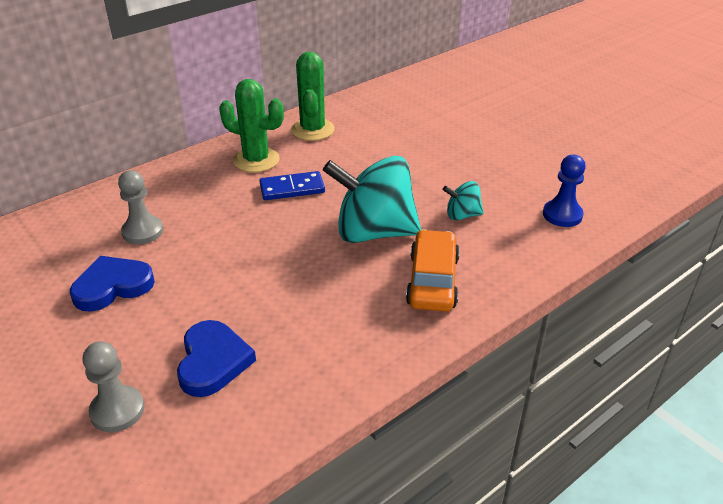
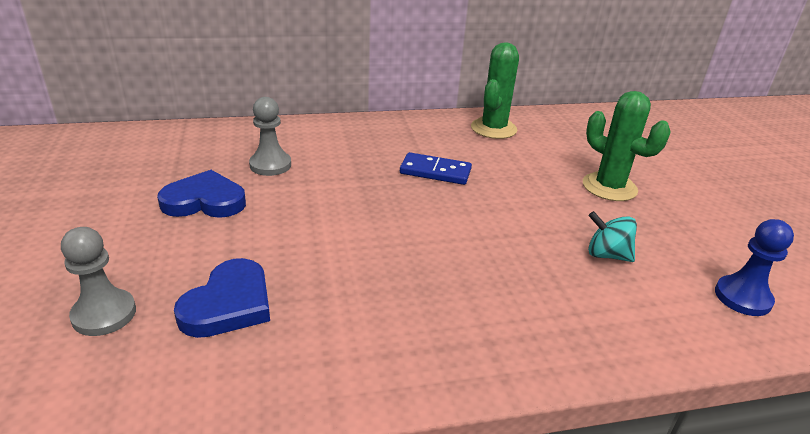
camera: 25 degrees right, 5 degrees down
(256, 160) = (419, 138): green cactus -> green cactus (609, 187)
(374, 232) = (491, 238): turquoise spinning top -> none
(432, 281) = (525, 313): orange car -> none

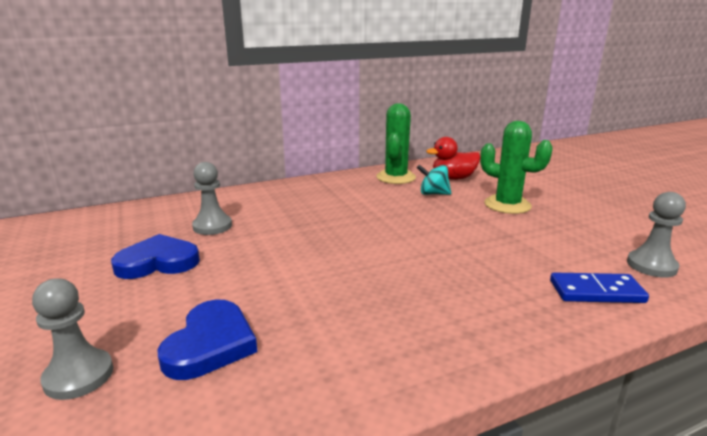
camera: 10 degrees left, 10 degrees down
(435, 171) = (361, 212): blue domino -> blue domino (596, 291)
(561, 139) = (453, 178): none -> red duck
(607, 255) = (531, 252): turquoise spinning top -> turquoise spinning top (433, 194)
(742, 297) = (651, 265): blue pawn -> grey pawn

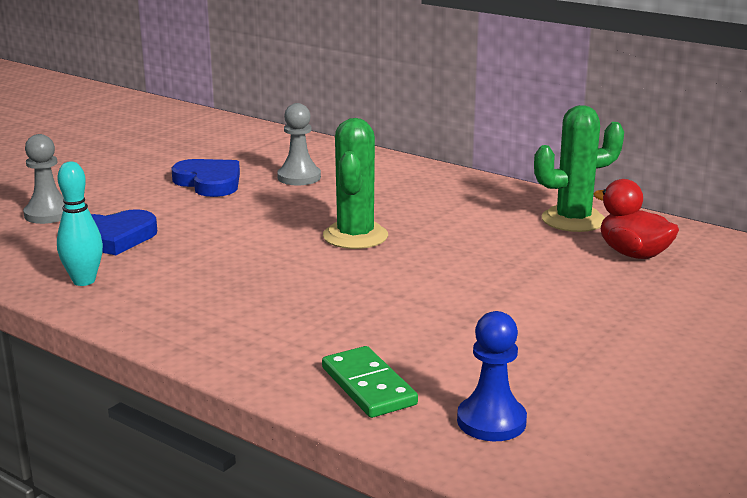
camera: 60 degrees right, 0 degrees up
(300, 388) = (84, 281): none -> turquoise bowling pin
(433, 194) = (547, 252): turquoise spinning top -> none
(507, 205) = (579, 304): green cactus -> green cactus (355, 236)
(596, 291) = (368, 386): blue domino -> green domino
(651, 265) = (491, 421): grey pawn -> blue pawn

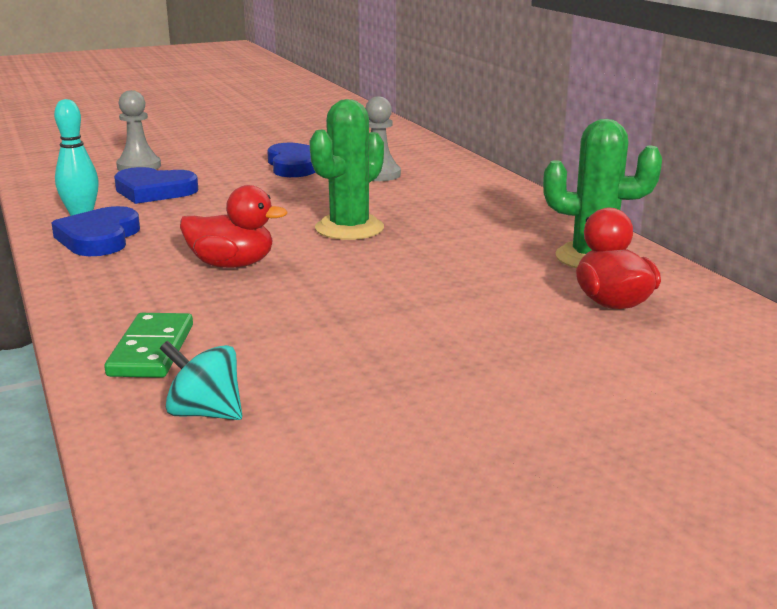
camera: 30 degrees right, 0 degrees up
(142, 299) = (99, 238): none -> blue heart
(310, 294) = (232, 265): none -> red duck
(491, 421) = (205, 413): blue pawn -> turquoise spinning top

